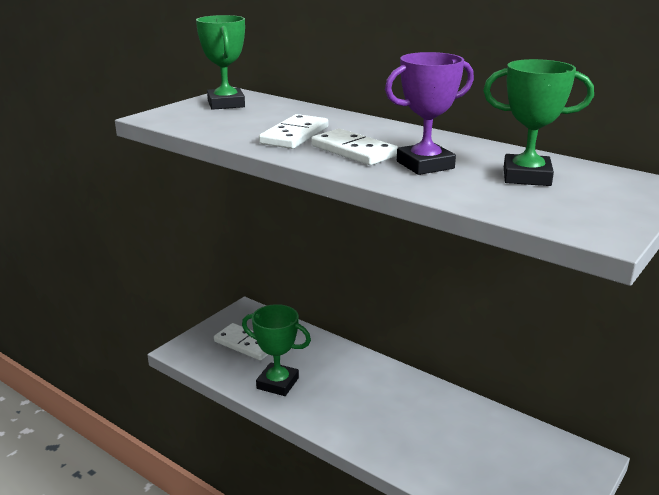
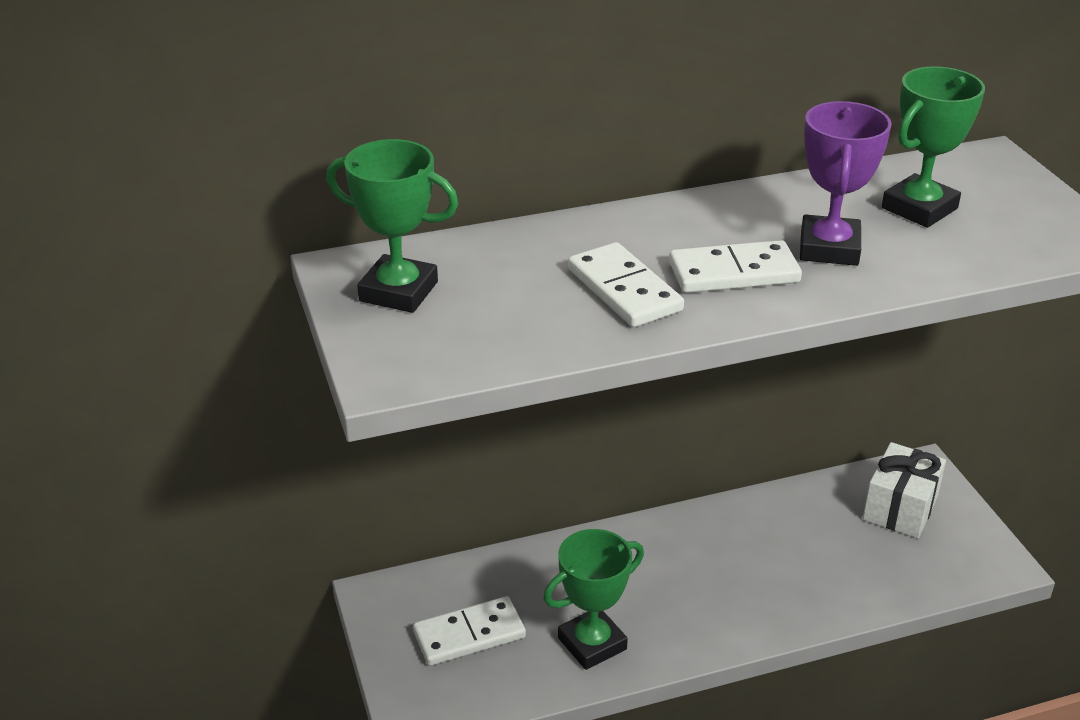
camera: 55 degrees left, 10 degrees up
(536, 462) = (900, 508): none -> white gift

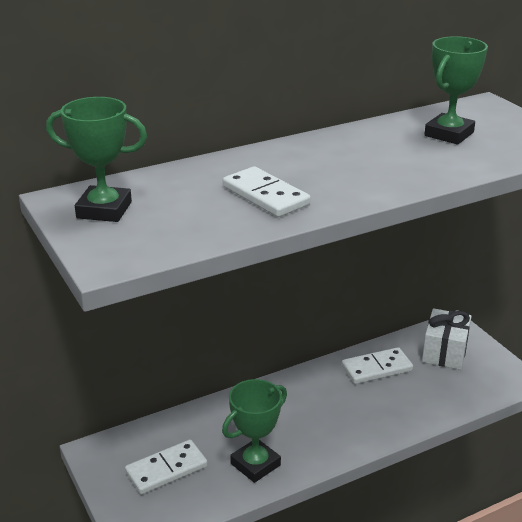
camera: 10 degrees left, 5 degrees down
(733, 272) = (338, 179): white domino -> white domino (376, 368)
(829, 248) = (397, 161): purple trophy -> none

